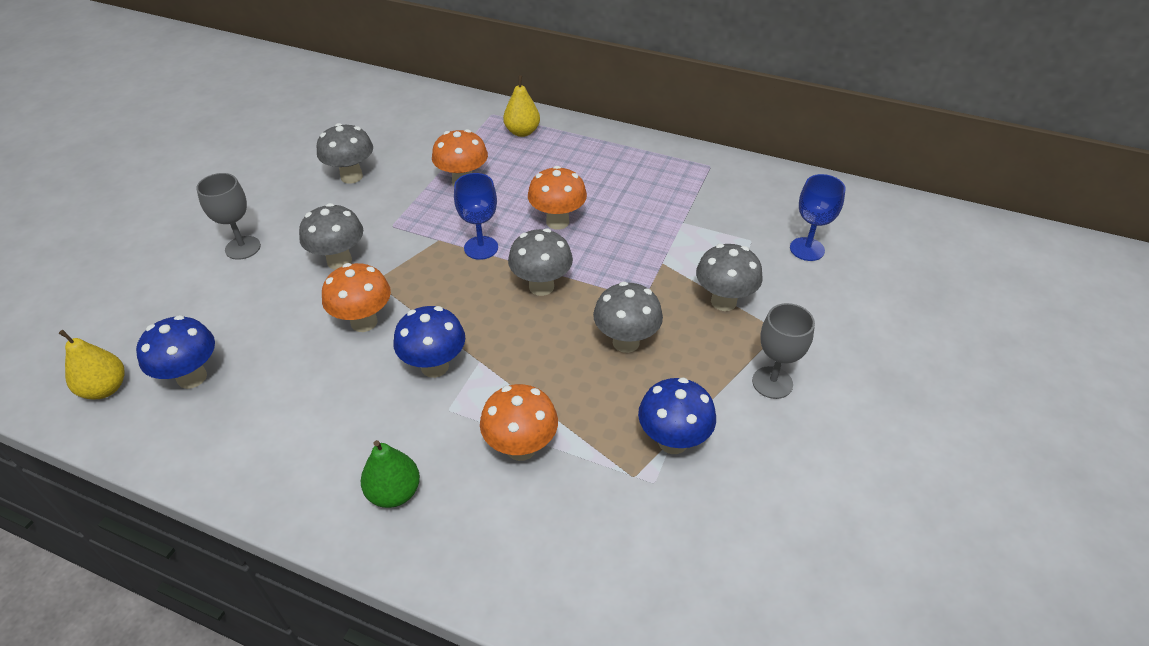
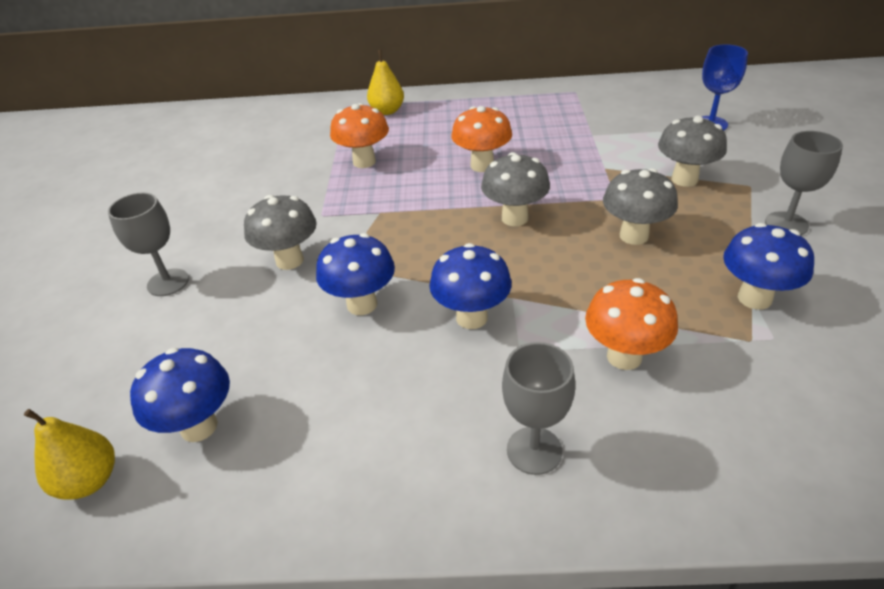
camera: 20 degrees left, 5 degrees down
(351, 176) = (244, 188): grey mushroom -> none
(364, 322) = (362, 304): orange mushroom -> blue mushroom
(394, 492) = (534, 450): green pear -> grey goblet
(481, 248) = (428, 206): blue goblet -> none

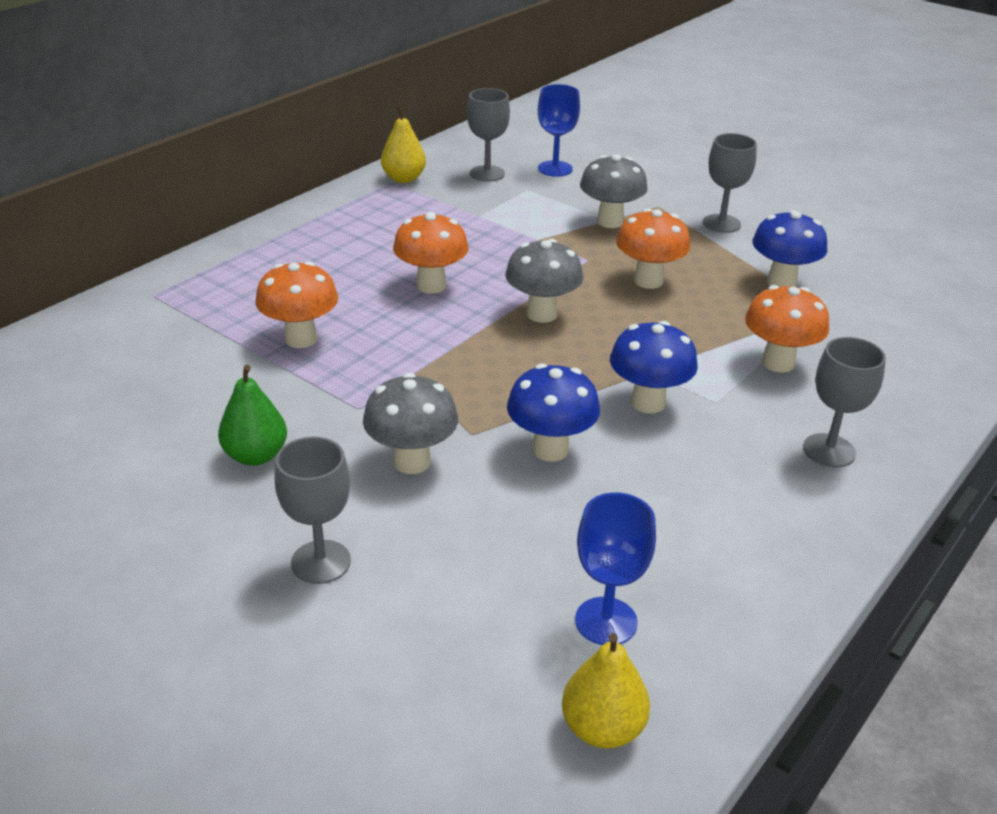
camera: 55 degrees left, 5 degrees down
(199, 426) = (606, 621): blue mushroom -> blue goblet
(241, 211) = (256, 456): none -> green pear
(387, 111) = (220, 279): yellow pear -> yellow pear (403, 179)
(634, 236) = (648, 281): grey mushroom -> orange mushroom
(650, 109) = (487, 173): none -> grey goblet

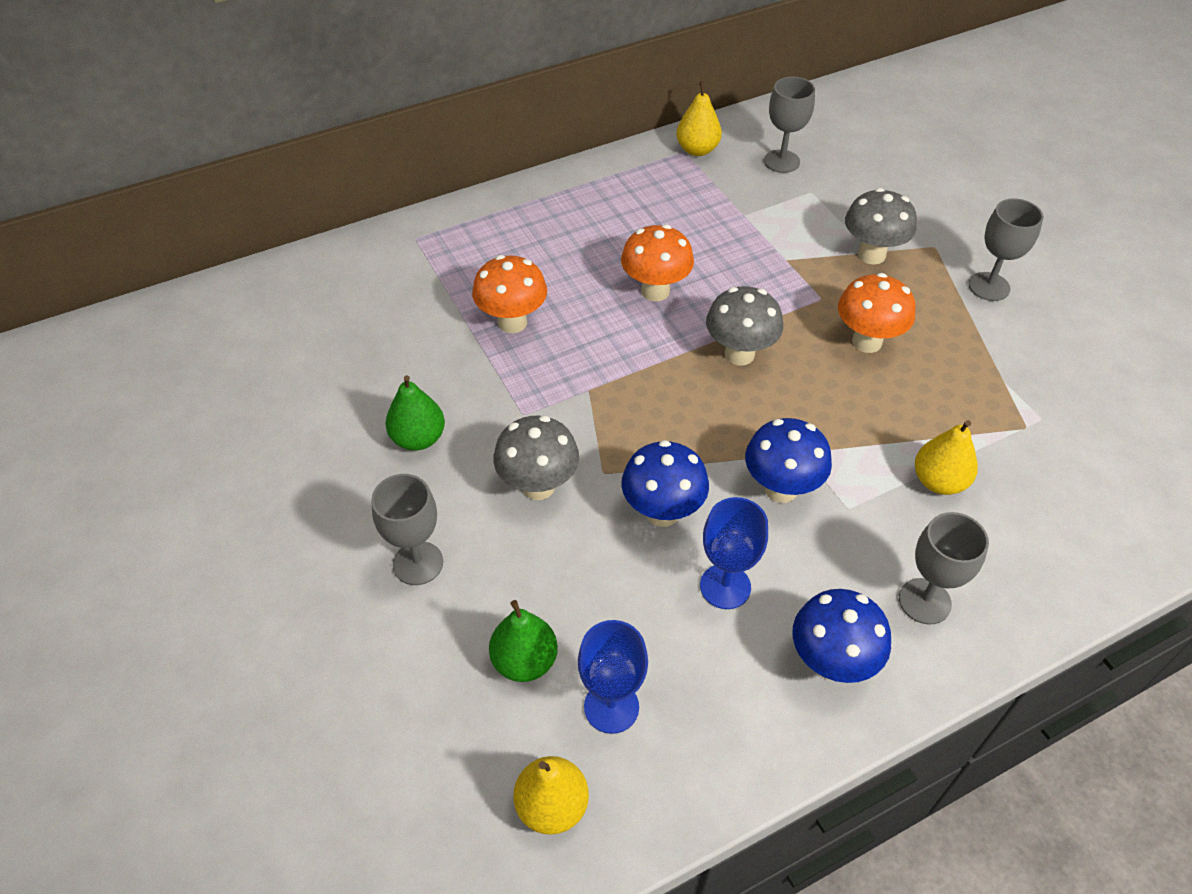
camera: 25 degrees right, 15 degrees up
(492, 611) = (525, 661): none -> green pear
(555, 169) = (854, 170): blue goblet -> blue goblet (725, 586)
(778, 363) = (938, 481): orange mushroom -> yellow pear
(781, 282) = (1006, 381): blue mushroom -> blue mushroom (831, 662)

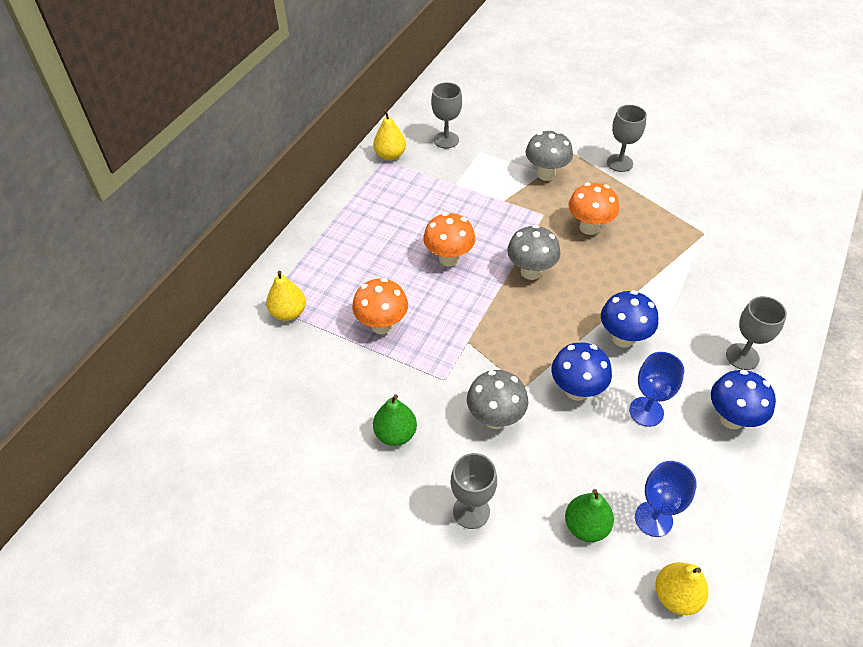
camera: 35 degrees left, 0 degrees up
(938, 481) = (692, 287): yellow pear -> yellow pear (288, 313)

